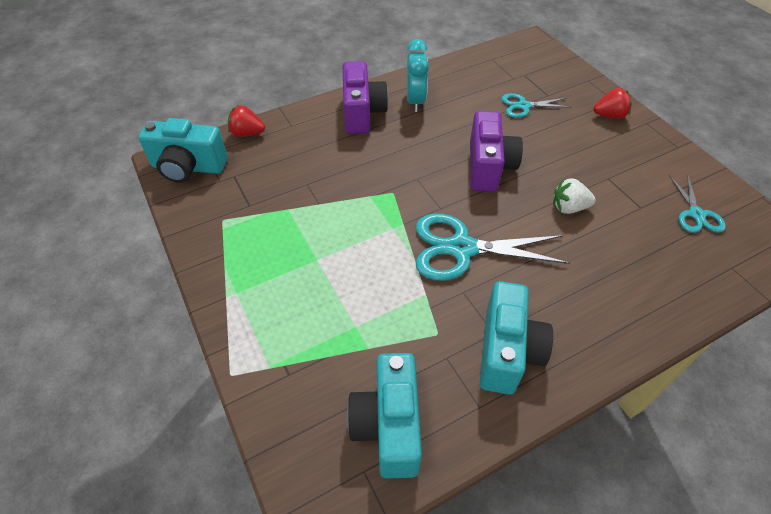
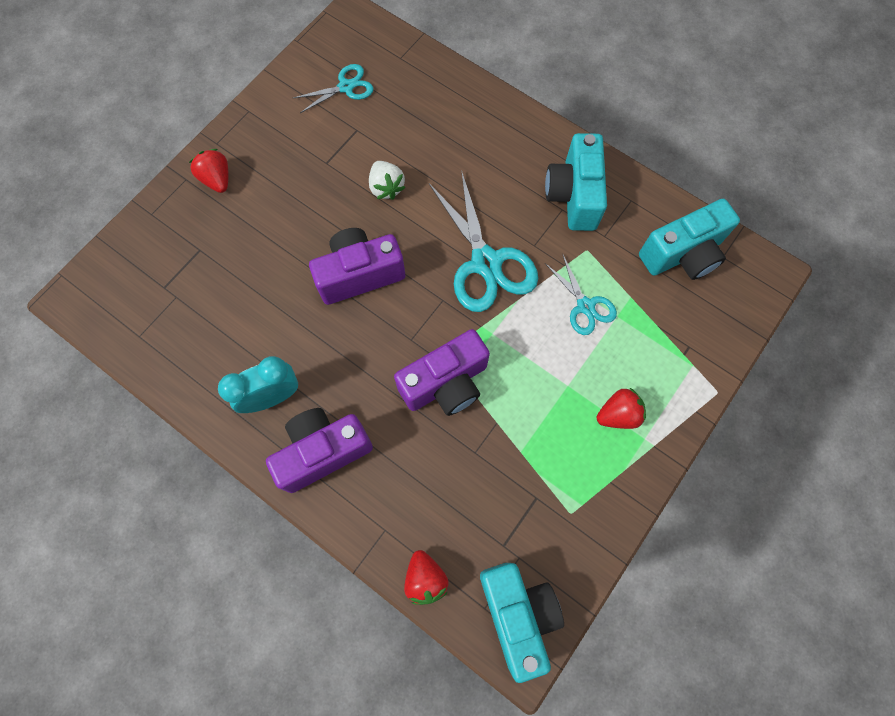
camera: 115 degrees left, 20 degrees up
(269, 284) = (618, 414): none -> red strawberry
(369, 186) = (446, 383): none -> purple camera
(507, 351) = (574, 195): turquoise camera -> turquoise camera turned 75 degrees counterclockwise
(523, 106) = (233, 270): turquoise scissors -> turquoise scissors (585, 306)

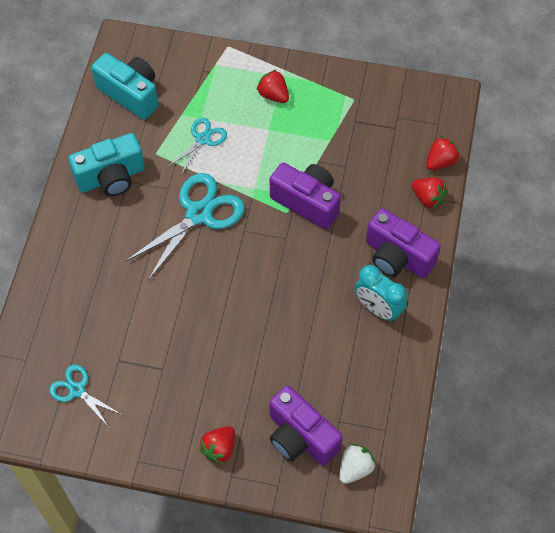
camera: 115 degrees left, 10 degrees down
(359, 274) = (252, 295): purple camera -> purple camera (300, 437)
(381, 532) = (428, 198): none -> red strawberry
(386, 187) = (165, 311): white strawberry -> white strawberry (355, 468)
(517, 613) = (430, 106): turquoise camera -> none

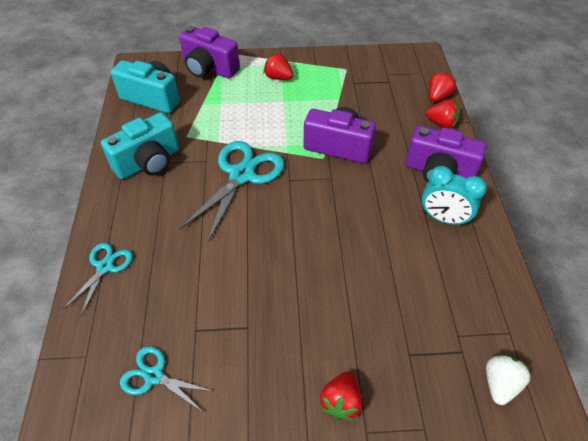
camera: 15 degrees left, 10 degrees down
(203, 139) = (227, 118): turquoise scissors -> turquoise scissors (105, 267)
(300, 437) = (425, 364): purple camera -> purple camera (209, 68)

